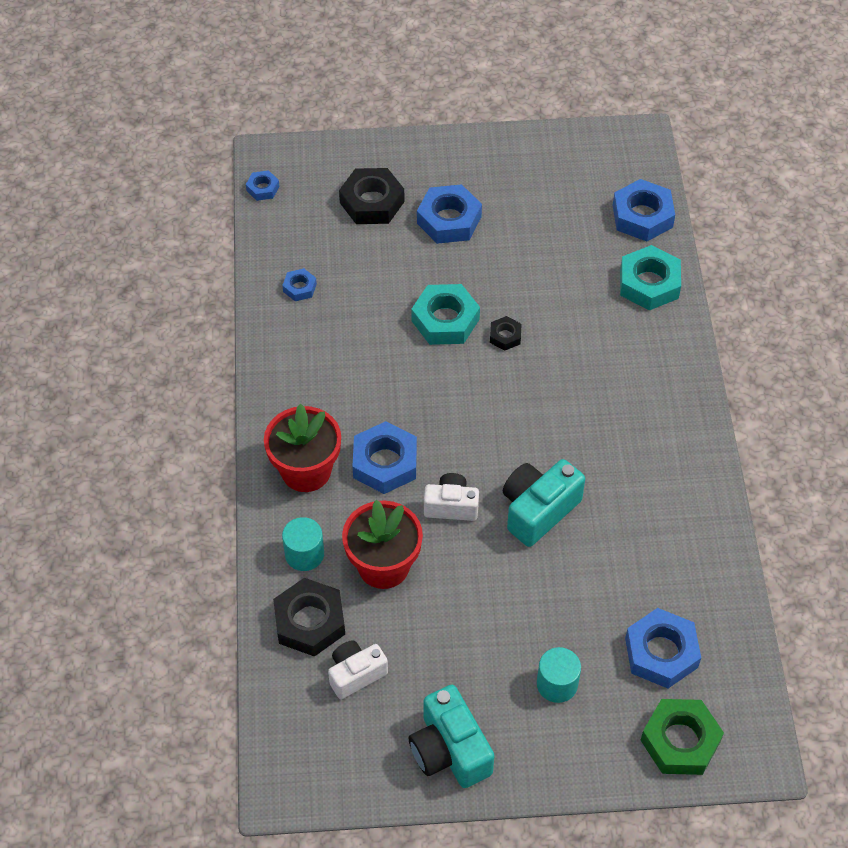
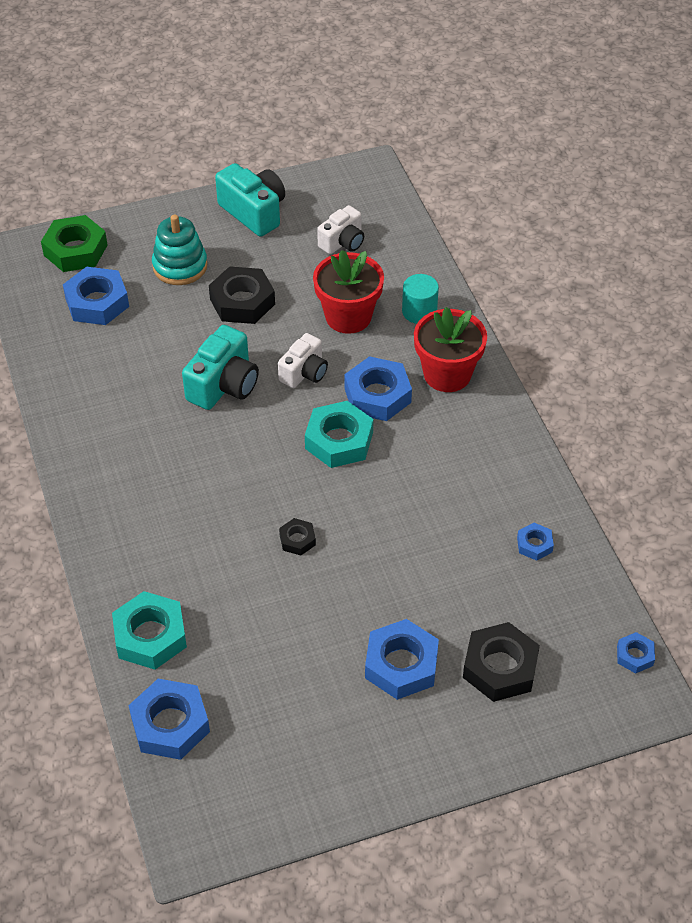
camera: 165 degrees right, 5 degrees down
(309, 621) = (394, 267): black nut -> black nut (242, 302)
(445, 320) = (366, 543): turquoise nut -> turquoise nut (339, 440)
(451, 506) = (304, 372): white camera -> white camera turned 45 degrees counterclockwise
(557, 684) = (180, 266): turquoise cylinder -> turquoise stacking toy

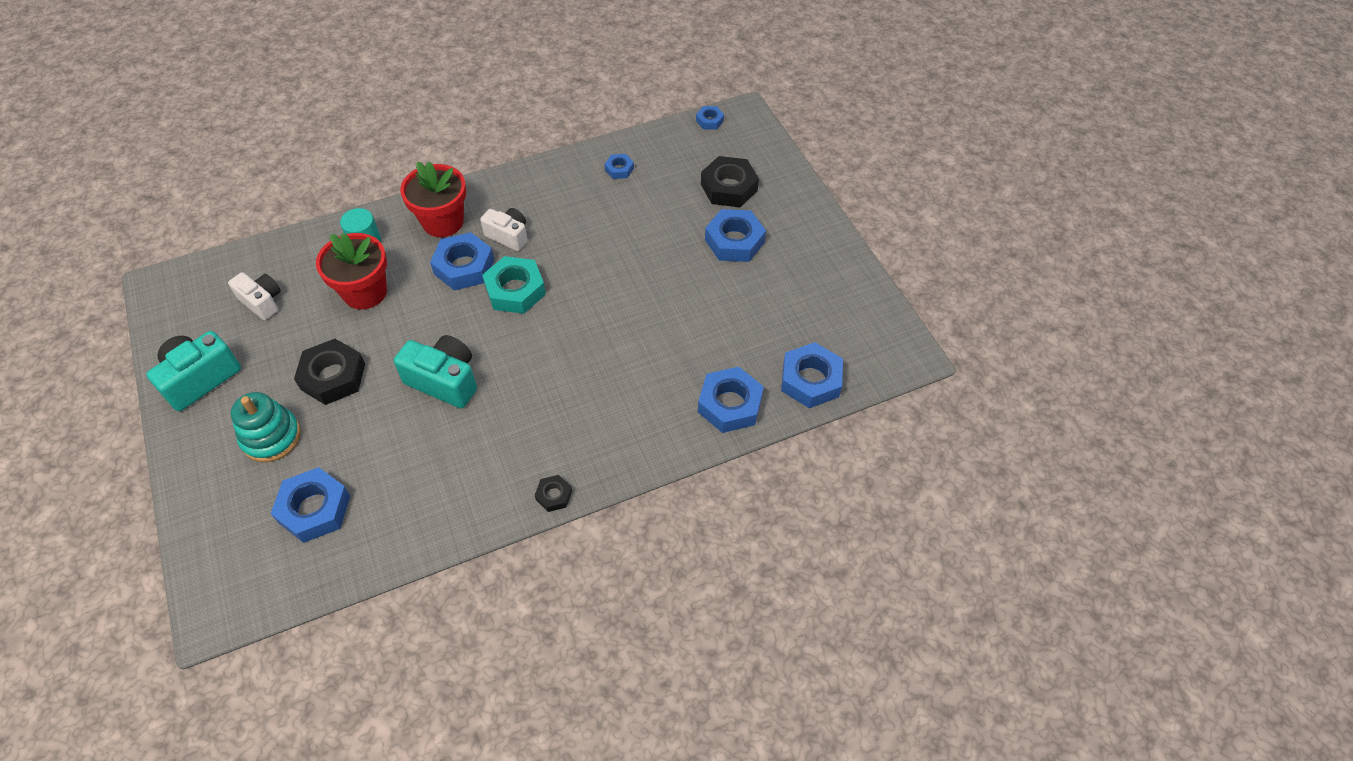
camera: 95 degrees left, 5 degrees up
(75, 250) = (225, 545): green nut -> none
(150, 636) = (730, 404): turquoise nut -> blue nut
(297, 540) = (623, 311): black nut -> black nut (553, 495)
(304, 372) = (433, 320): white camera -> white camera (508, 236)

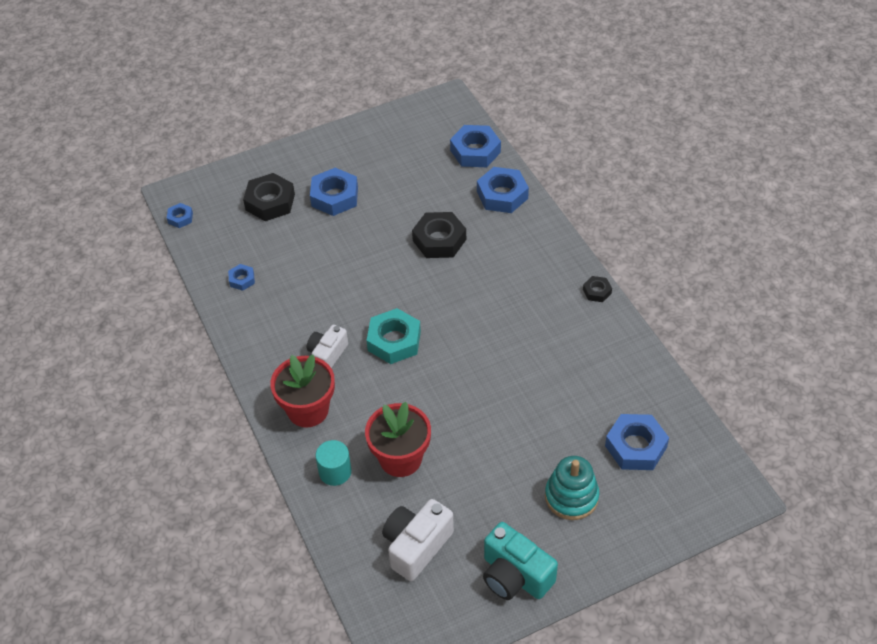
camera: 90 degrees left, 5 degrees down
(262, 302) = (416, 546): white camera -> white camera, size x1.51
(333, 376) = (501, 463): black nut -> black nut (439, 240)
(444, 381) = (498, 378): turquoise camera -> none
(464, 267) = (366, 383): blue nut -> none

